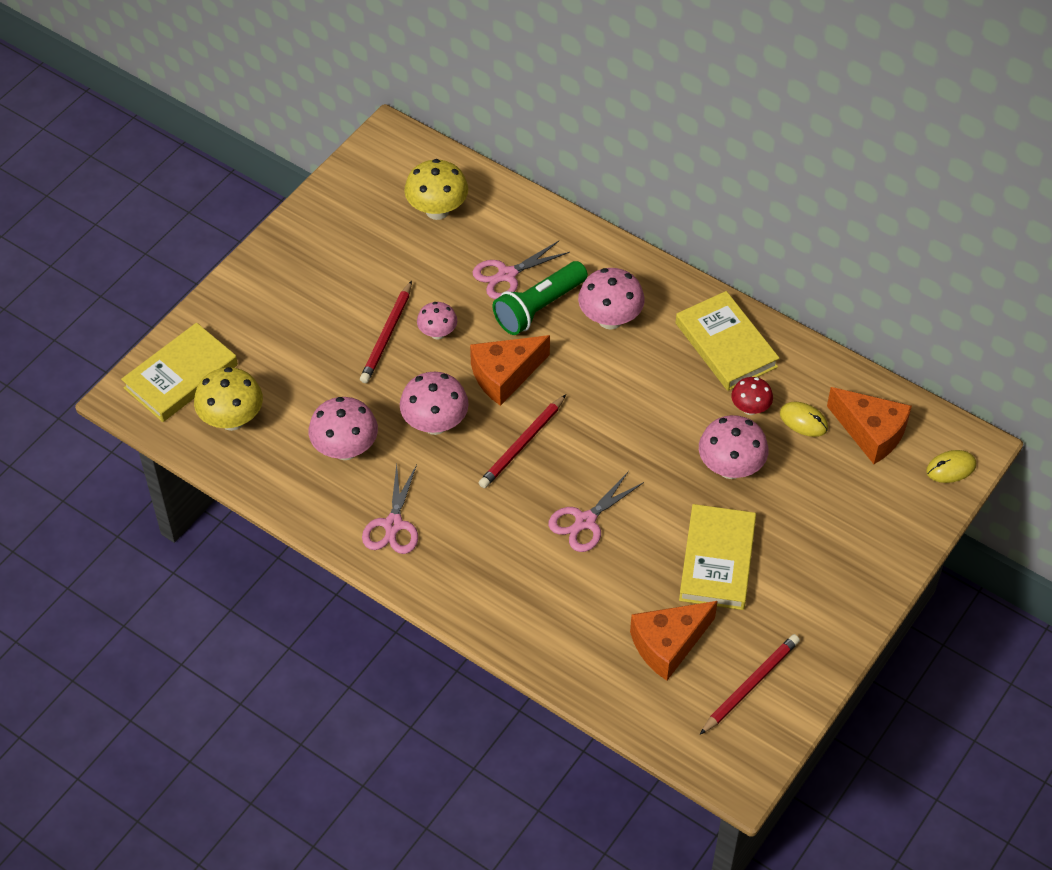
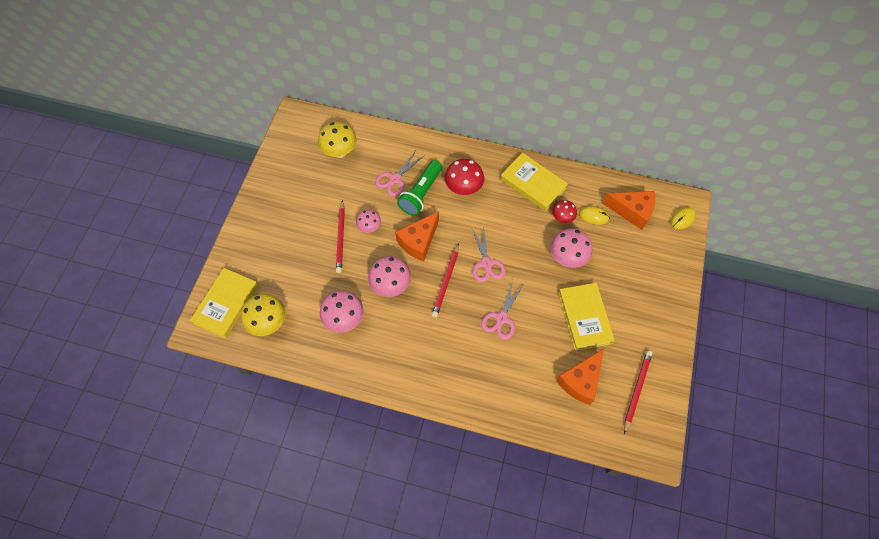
camera: 20 degrees left, 10 degrees up
(393, 525) = (392, 359): pink scissors -> pink scissors (486, 264)
(610, 319) = (463, 188): pink mushroom -> red mushroom

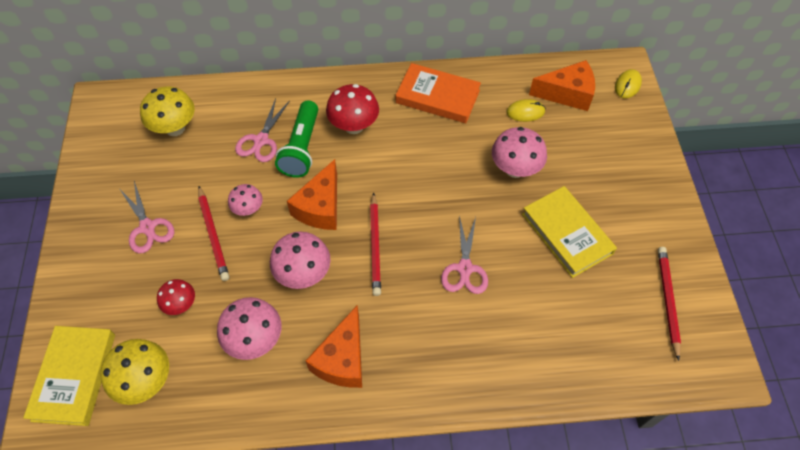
camera: 20 degrees left, 5 degrees down
(486, 264) = (418, 207): pink scissors -> pink scissors (147, 227)
(533, 184) = (437, 96): yellow book -> orange book
(562, 218) = (489, 125): red mushroom -> red mushroom (181, 305)
(580, 381) = (595, 313): orange cheese -> orange cheese (342, 359)

